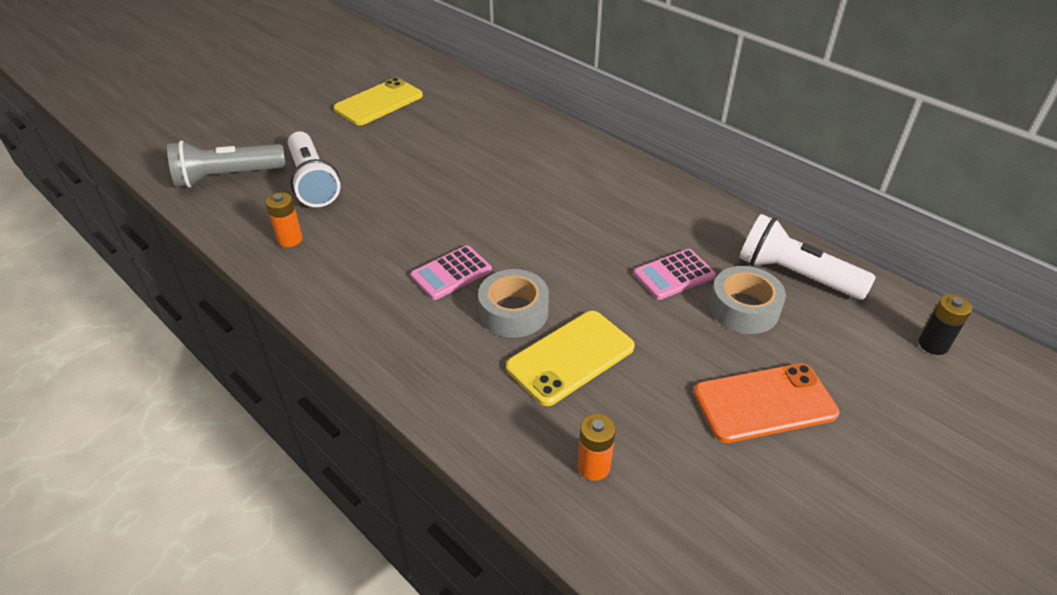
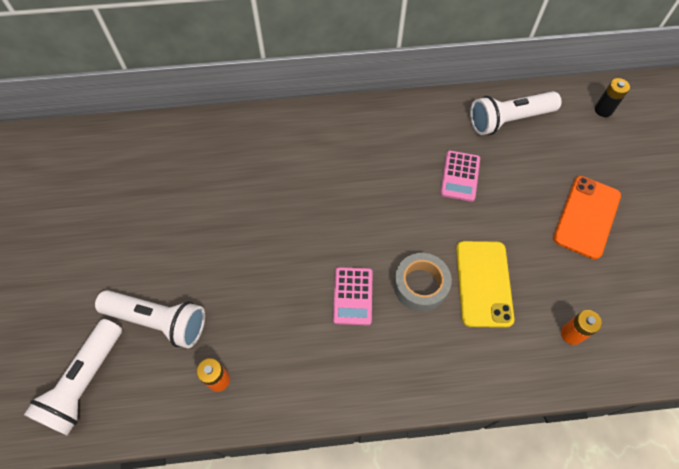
camera: 50 degrees left, 20 degrees up
(227, 177) = (85, 382): grey flashlight -> white flashlight
(379, 102) = (94, 206): yellow phone -> none
(744, 308) = (514, 166): grey tape -> none

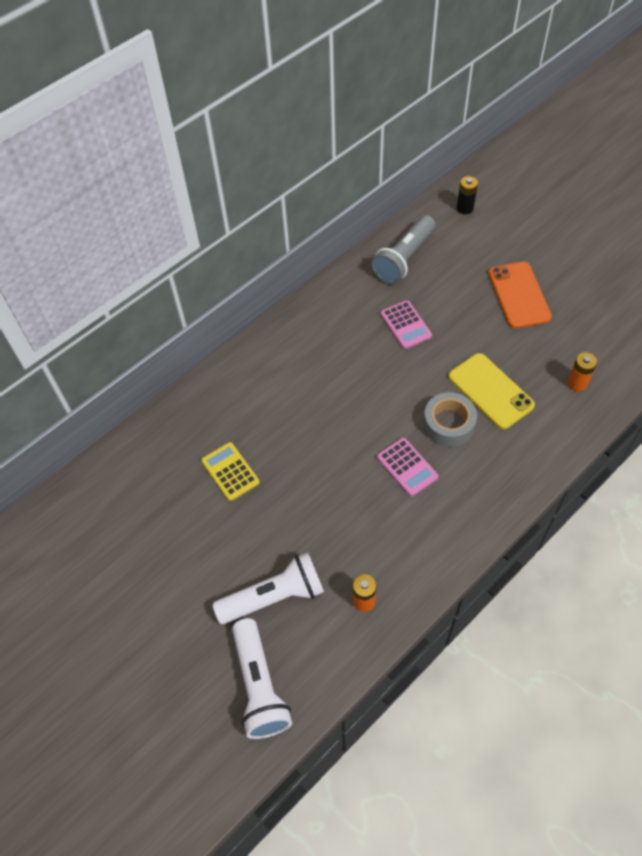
camera: 35 degrees left, 5 degrees down
(217, 198) = (230, 471): none -> yellow calculator
(508, 120) = (404, 259): white flashlight -> grey flashlight

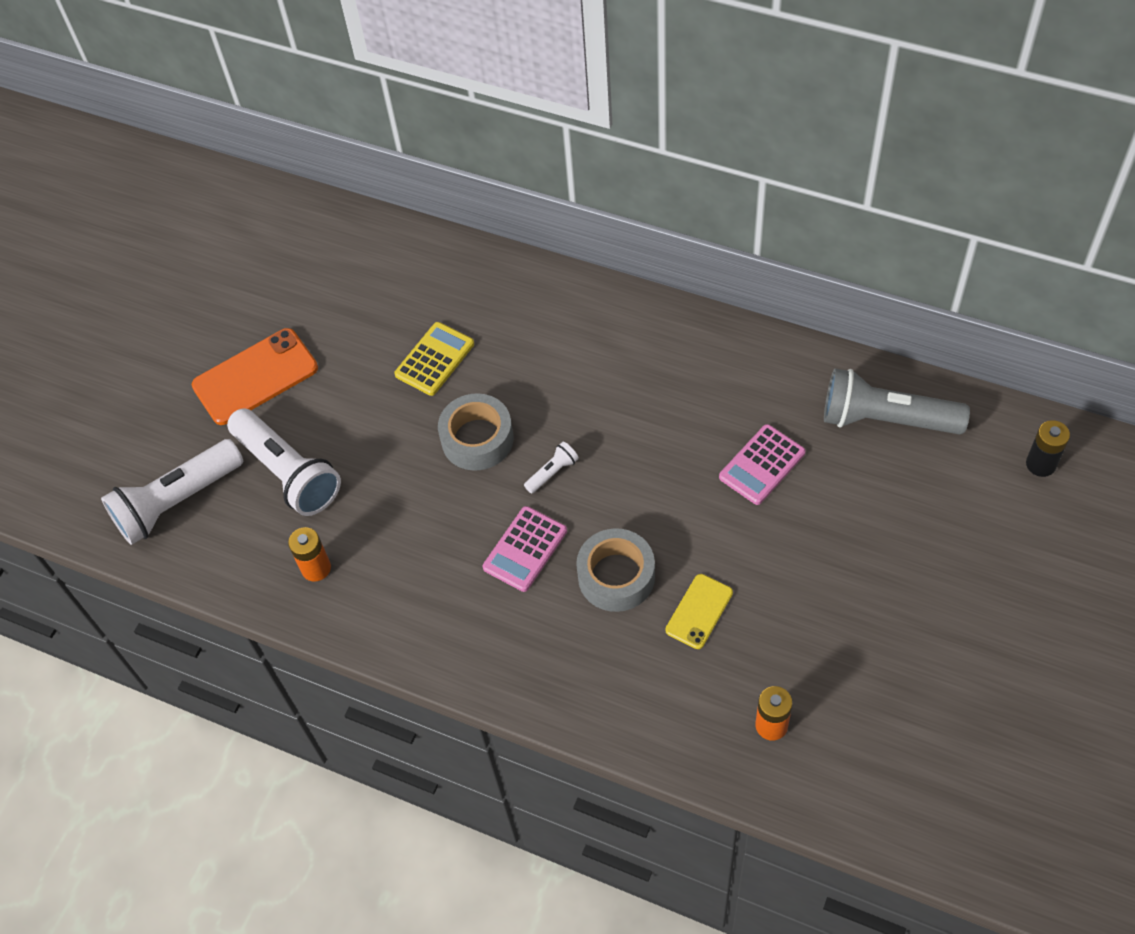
camera: 70 degrees right, 0 degrees up
(309, 467) = (477, 439): none -> grey tape
(357, 433) = (552, 472): none -> white flashlight
(490, 391) = (699, 611): yellow phone -> yellow phone, size x0.57
(519, 295) = (902, 595): orange phone -> orange phone (255, 377)

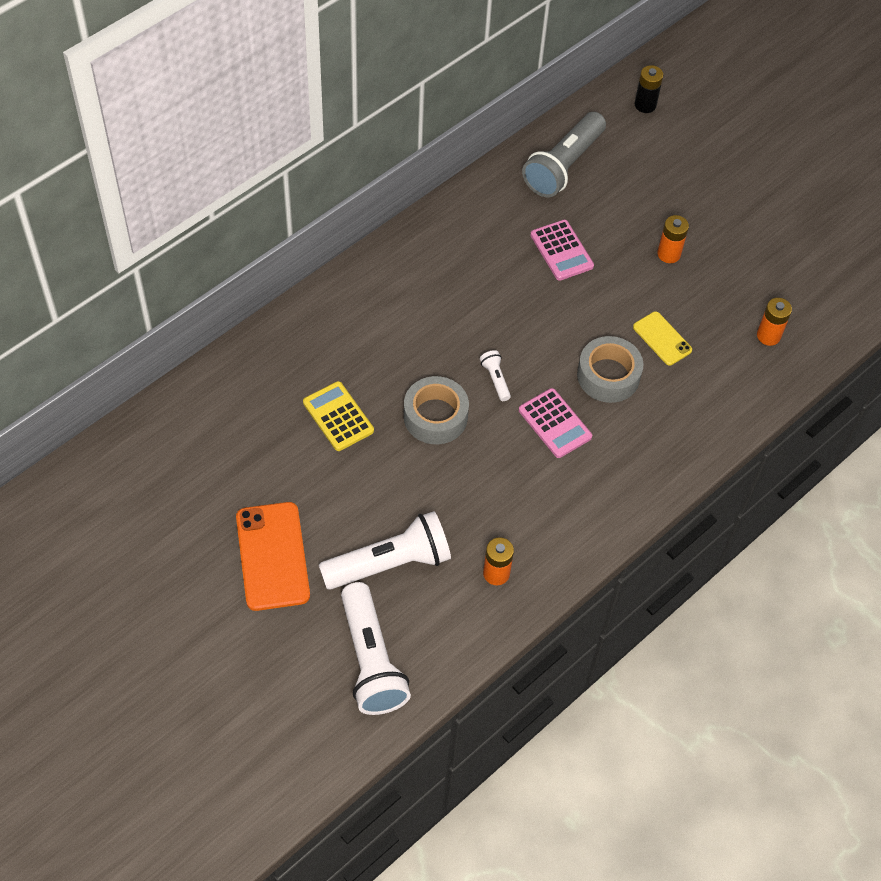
camera: 75 degrees left, 0 degrees up
(827, 573) = (669, 254): none -> orange battery

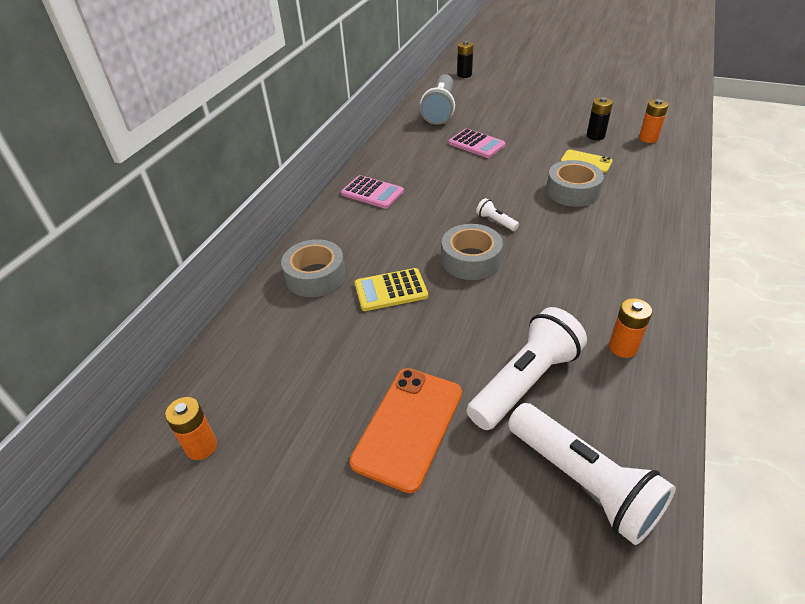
camera: 20 degrees left, 15 degrees down
(272, 556) = (408, 427): orange phone -> orange phone turned 60 degrees clockwise
(279, 366) = (315, 276): none -> grey tape
(338, 417) = (391, 290): yellow calculator -> yellow calculator turned 45 degrees counterclockwise
(555, 423) = (564, 230): pink calculator -> pink calculator (372, 193)
(669, 254) = (545, 124): orange battery -> orange battery (201, 446)
(711, 302) = (595, 136): none -> black battery

